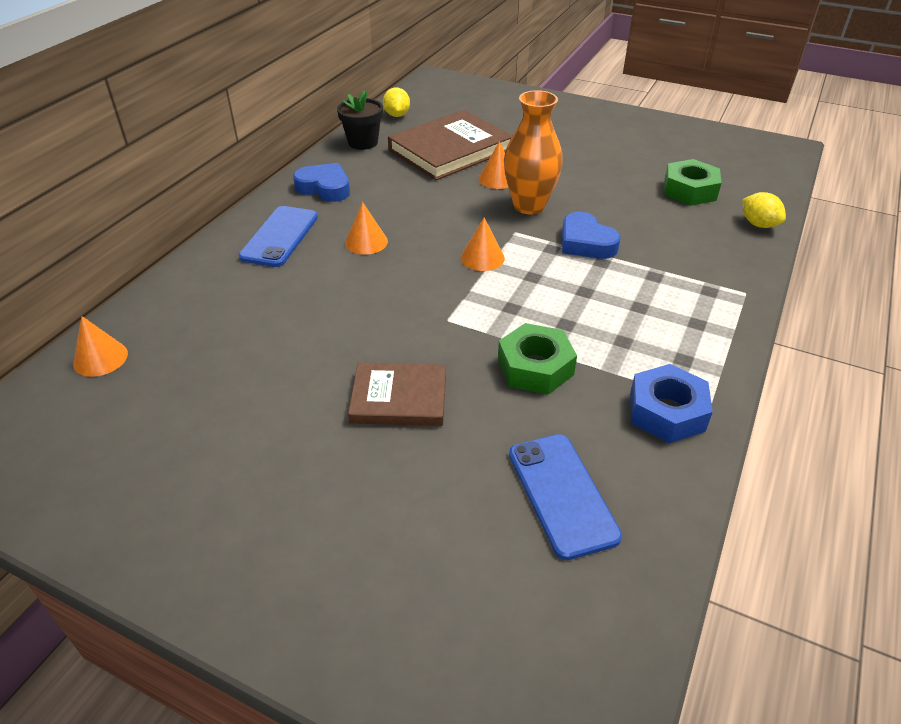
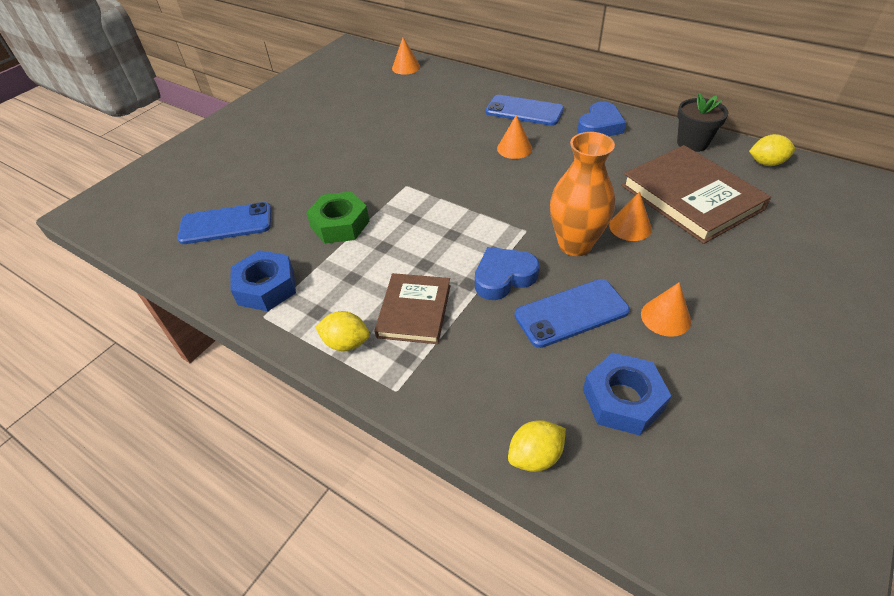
camera: 100 degrees right, 5 degrees up
(399, 398) = (334, 164): brown book -> brown book (414, 311)
(482, 258) = (485, 207): orange cone -> orange cone (665, 317)
(615, 209) = (571, 313): none -> blue phone
(689, 190) = (622, 400): green nut -> blue nut
(712, 331) = (346, 343): none -> yellow lemon

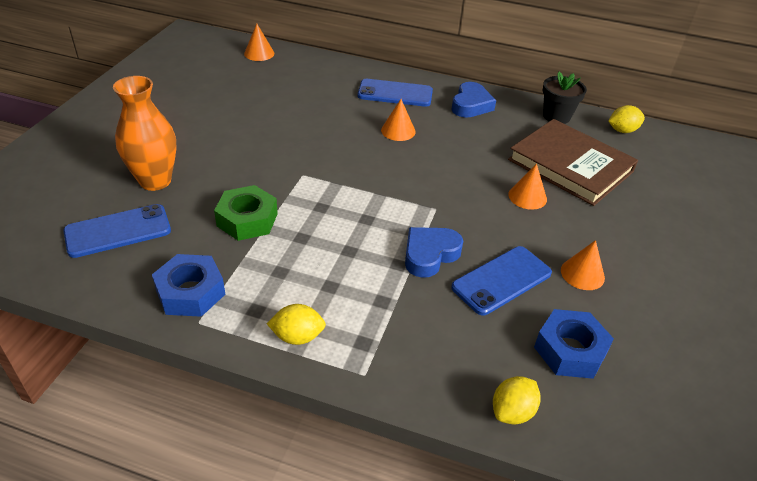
camera: 20 degrees left, 5 degrees down
(414, 311) = (355, 296): brown book -> none
(575, 244) = (484, 217): orange vase -> orange vase (155, 181)

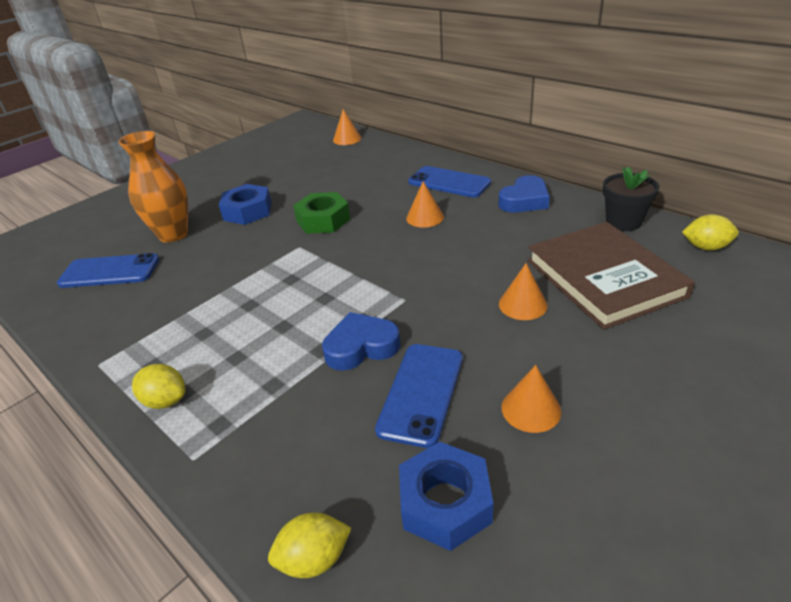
camera: 30 degrees right, 5 degrees down
(190, 292) = (116, 335): blue nut -> blue nut (248, 211)
(247, 220) = (217, 279): green nut -> green nut (323, 220)
(501, 280) = (421, 393): blue phone -> blue phone turned 60 degrees counterclockwise

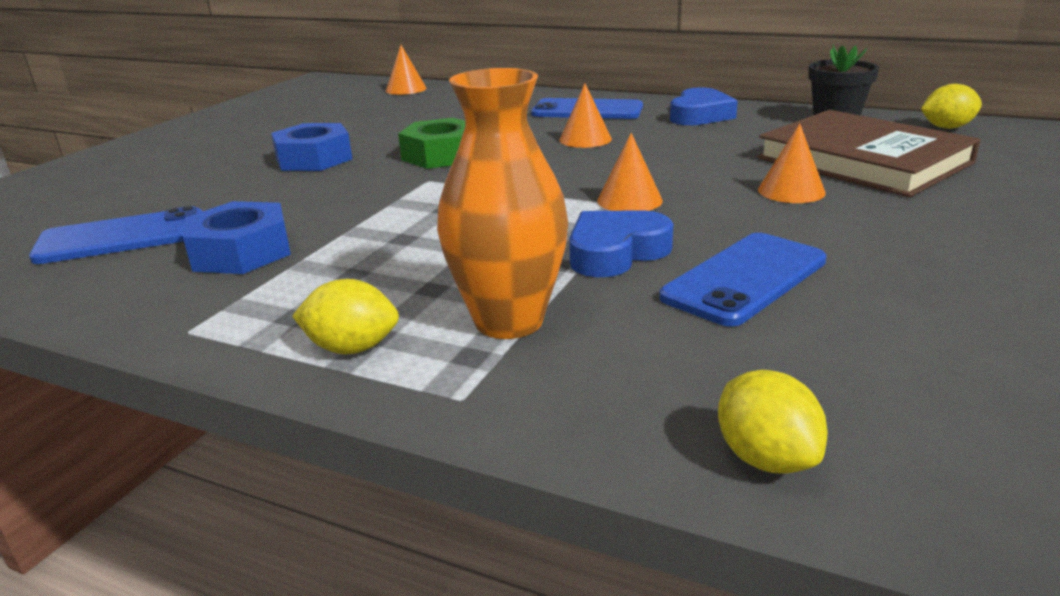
camera: 20 degrees left, 10 degrees down
(173, 234) = (207, 191): orange vase -> orange vase (509, 321)
(314, 559) = (765, 458): yellow lemon -> yellow lemon turned 75 degrees counterclockwise
(421, 393) = (744, 279): blue phone -> blue phone turned 45 degrees clockwise
(445, 503) = (888, 367): blue nut -> blue nut (241, 252)
(531, 409) = (900, 270): orange cone -> orange cone (629, 200)

